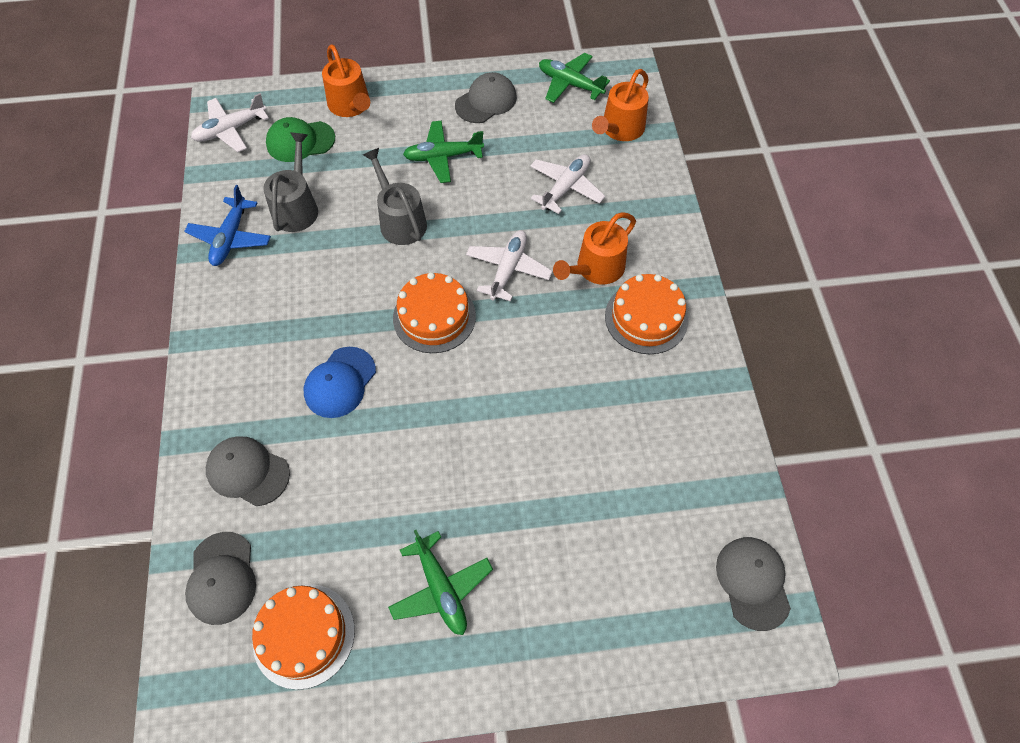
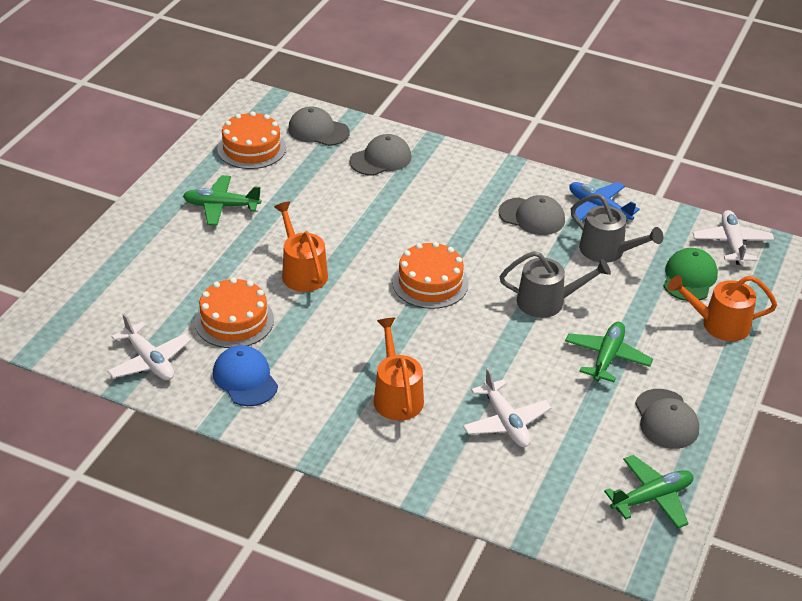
camera: 120 degrees right, 20 degrees down
(340, 382) = (413, 217): blue cap -> blue cap (245, 379)
(508, 269) = (441, 342): white plane -> white plane (149, 361)
(620, 129) = (555, 504): orange watering can -> orange watering can (302, 272)
(646, 318) = (320, 401): orange cake -> orange cake (234, 320)
(753, 582) = (69, 341): grey cap -> grey cap (532, 217)

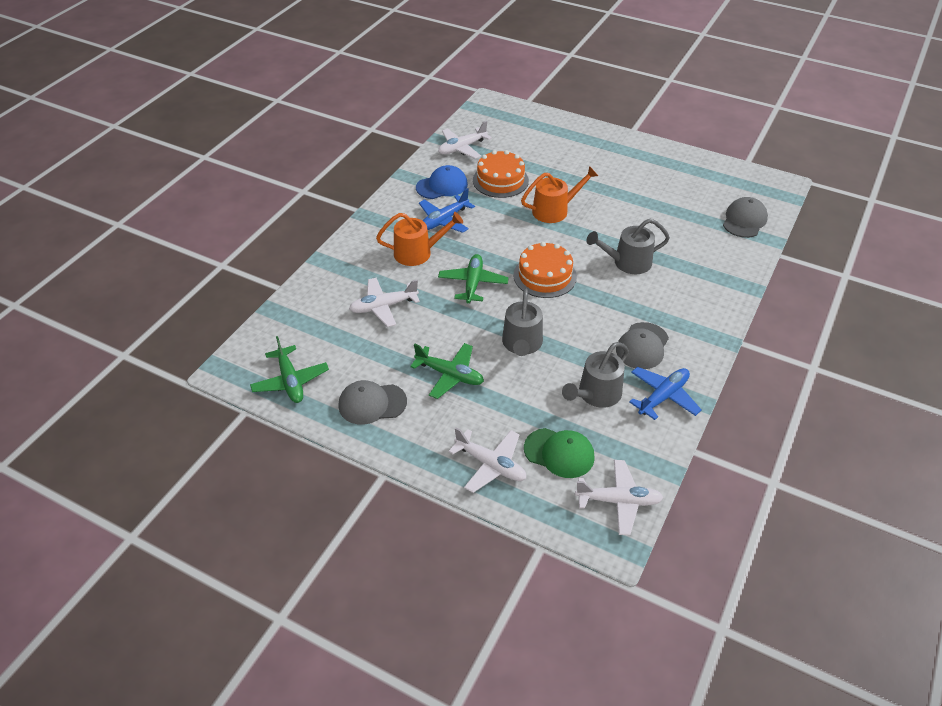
camera: 95 degrees right, 5 degrees up
(221, 206) = (629, 172): green plane -> green plane (473, 284)
(251, 148) = (708, 185): orange cake -> none
(325, 373) = (444, 220): none -> blue plane
(381, 159) = (711, 255): grey cap -> none
(399, 218) = (627, 262): none -> grey watering can
(719, 324) = (490, 465): orange watering can -> white plane

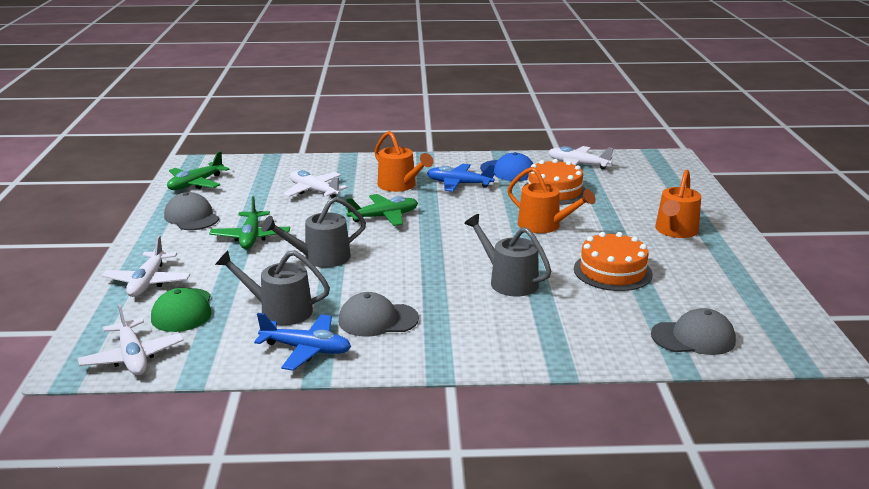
camera: 60 degrees right, 20 degrees down
(545, 276) = (433, 245): orange cake -> orange cake (612, 271)
(607, 160) = (675, 231): none -> orange watering can

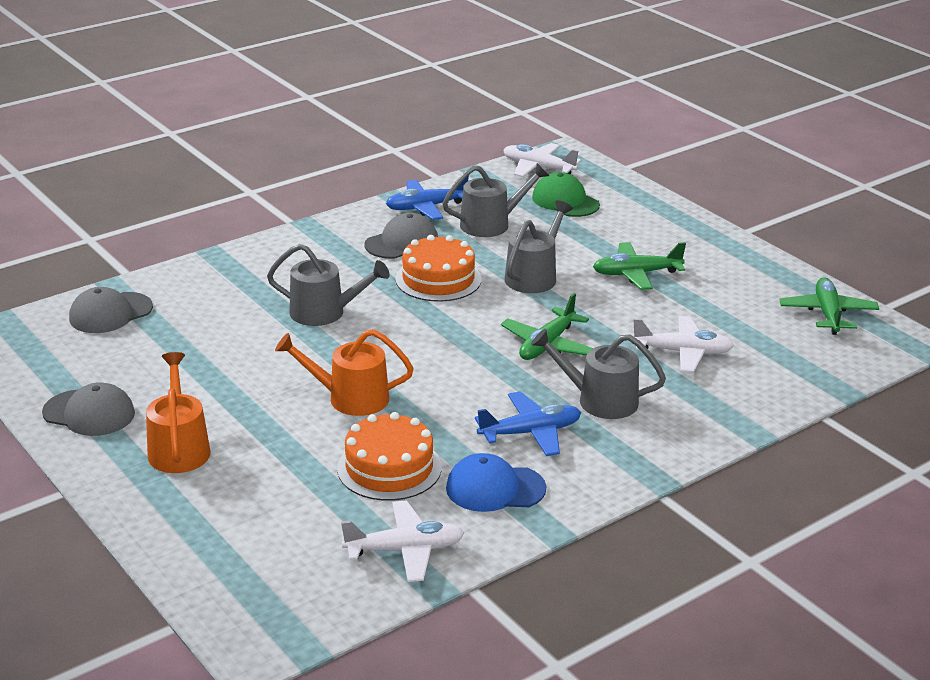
camera: 145 degrees right, 5 degrees up
(148, 282) = (637, 210): white plane -> none
(191, 217) = (737, 274): grey cap -> grey cap (89, 413)
(251, 237) = (636, 274): green plane -> green plane turned 60 degrees counterclockwise
(400, 185) = (600, 400): orange watering can -> grey watering can
(612, 271) = (225, 359): orange cake -> orange cake (438, 279)

